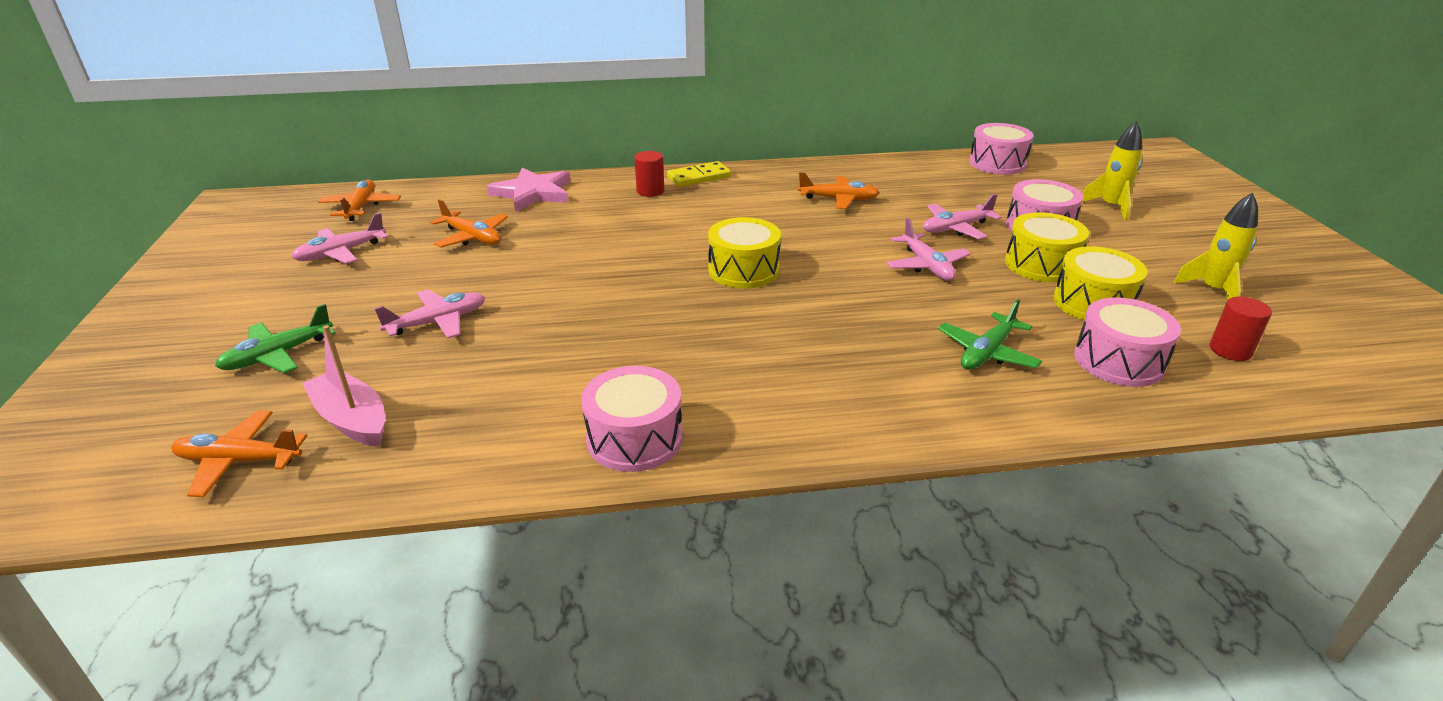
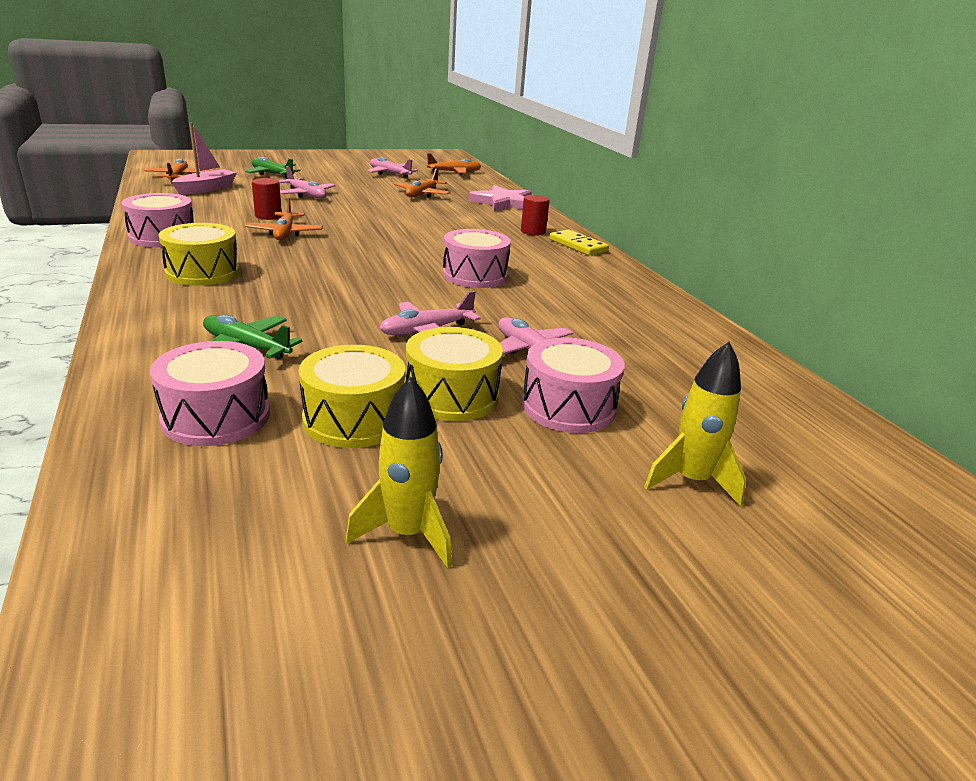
camera: 75 degrees right, 5 degrees down
(743, 270) = (394, 261): yellow drum -> yellow drum (203, 272)
(839, 199) = (570, 297): orange plane -> orange plane (285, 233)
(997, 163) = (784, 397): pink drum -> pink drum (475, 275)
(1230, 350) = (226, 509): red cylinder -> red cylinder (268, 216)

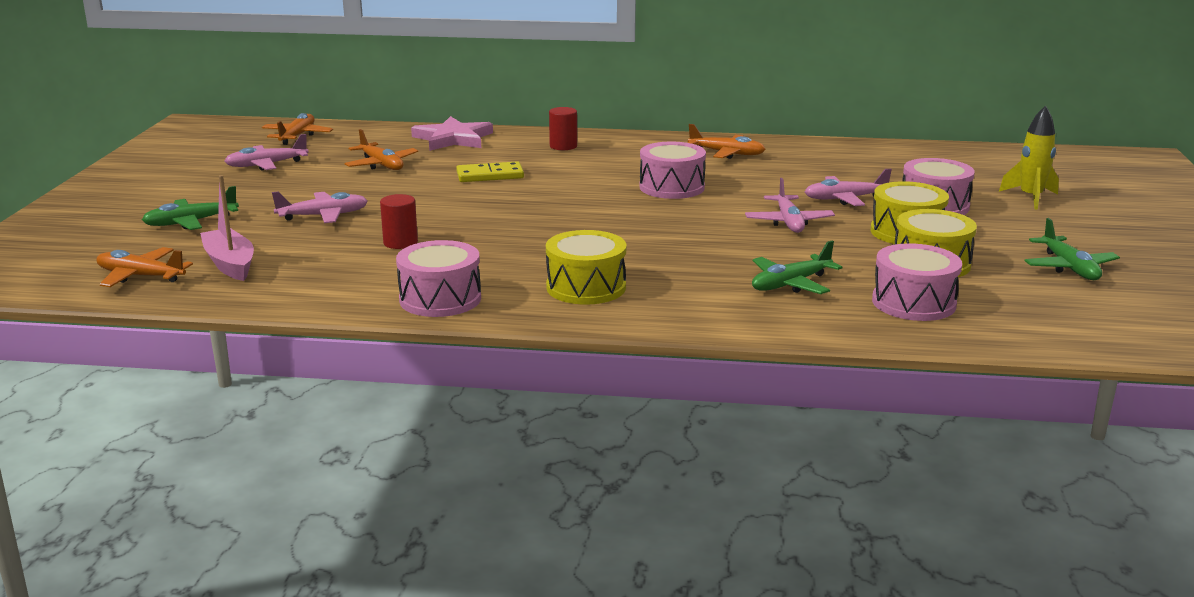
camera: 60 degrees left, 5 degrees down
(285, 233) = (479, 241): orange plane -> orange plane (727, 153)
(408, 534) = (1069, 268): yellow rocket -> green plane
(578, 245) = (618, 140): yellow domino -> yellow domino (490, 175)

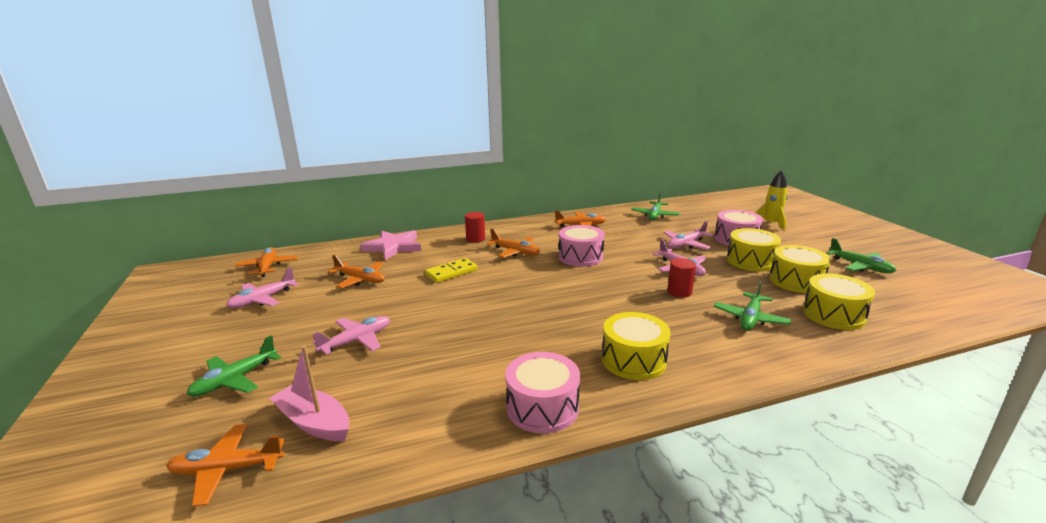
camera: 25 degrees left, 0 degrees up
(400, 243) = (448, 353): red cylinder -> red cylinder (679, 292)
(595, 168) = (515, 252): none -> orange plane
(859, 158) = (654, 215): none -> green plane
(913, 303) = (833, 315): pink drum -> yellow drum

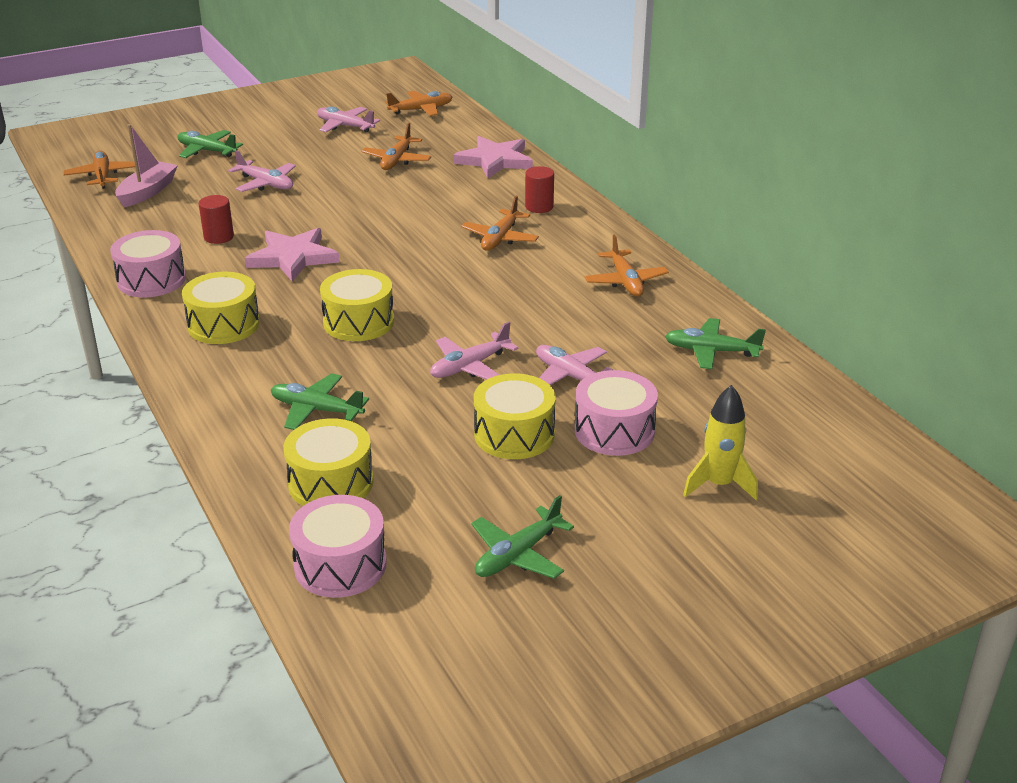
camera: 80 degrees right, 10 degrees up
(451, 272) = (425, 205): yellow domino -> none
(518, 327) = (293, 257): none -> pink star
(580, 257) = (494, 286): pink drum -> pink drum (340, 565)
(679, 292) = (390, 361): red cylinder -> red cylinder (219, 237)
(796, 281) = (442, 468): yellow drum -> yellow drum (358, 322)

